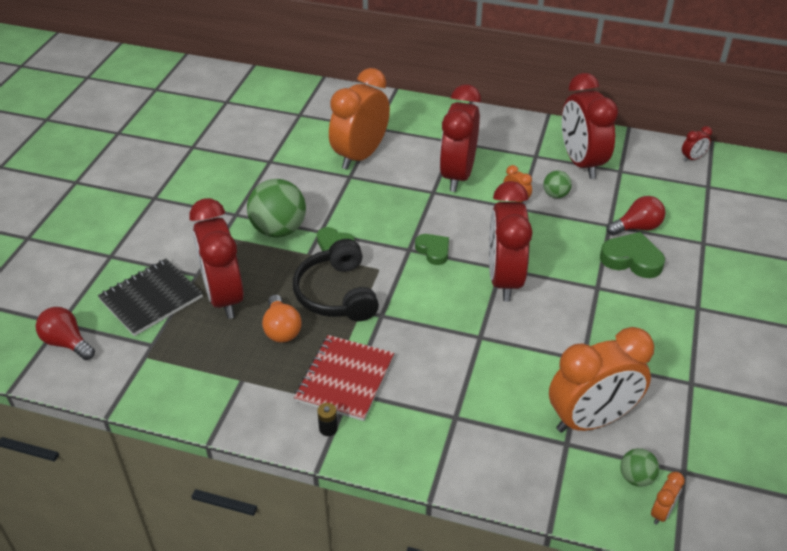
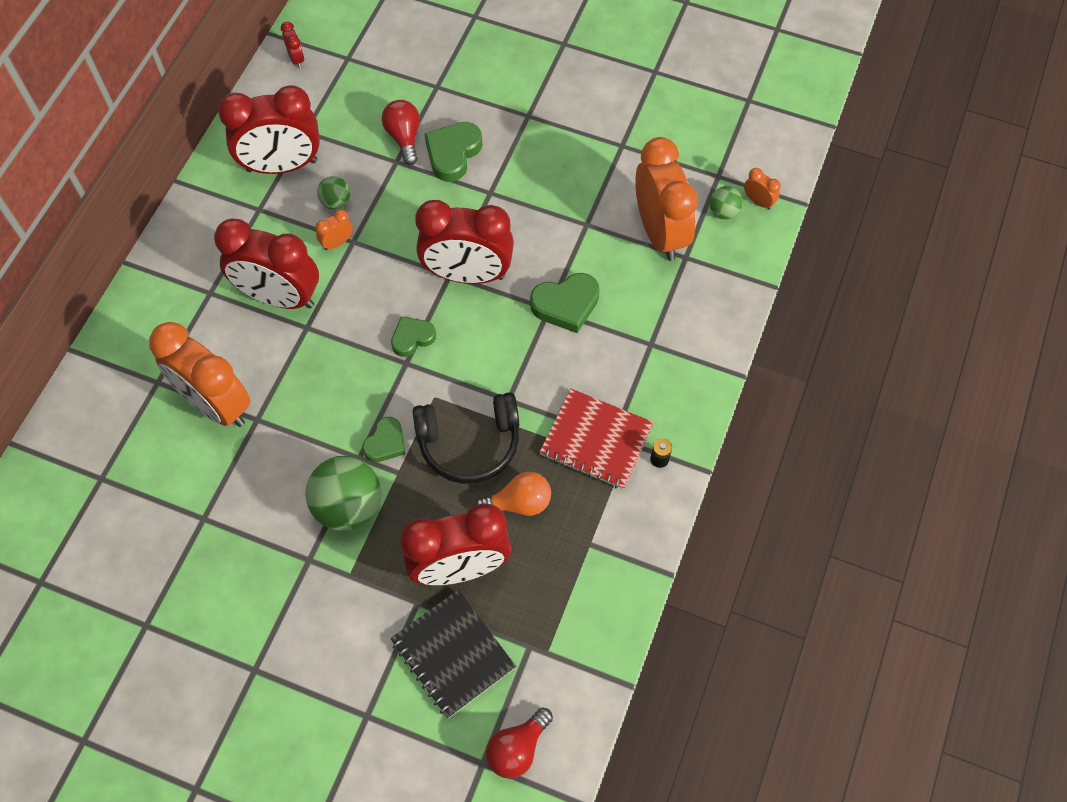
camera: 85 degrees left, 20 degrees up
(487, 349) = (566, 305): none -> green heart

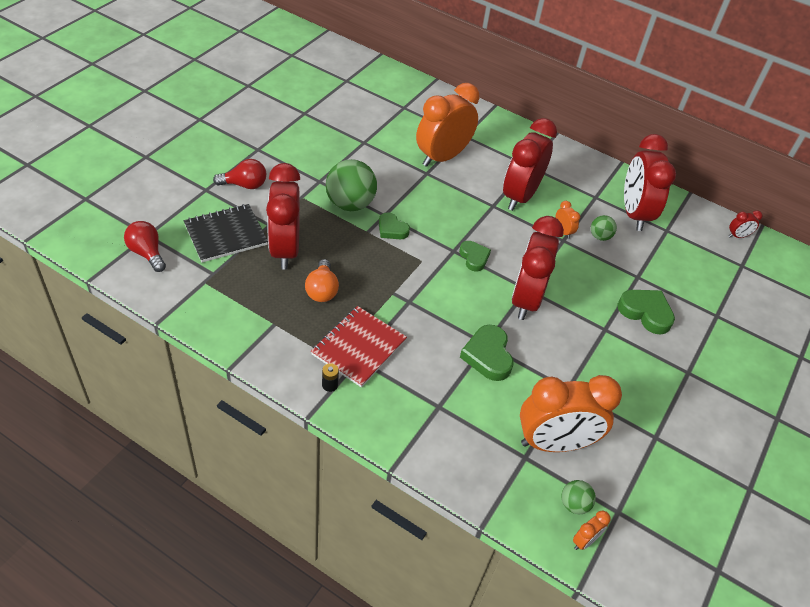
camera: 95 degrees right, 15 degrees down
(404, 137) = (662, 285): red light bulb -> red light bulb (244, 185)
(469, 444) = (378, 272): black headphones -> none

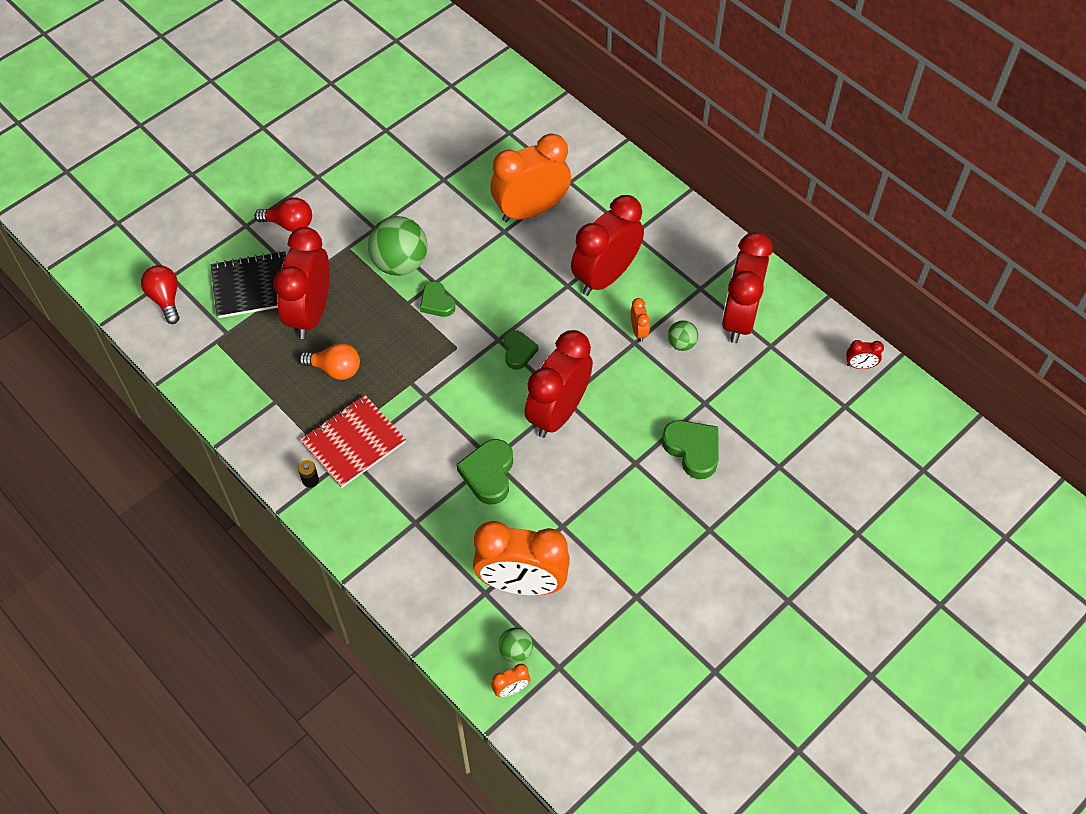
camera: 20 degrees right, 10 degrees up
(322, 290) = (335, 369): orange light bulb -> orange light bulb turned 90 degrees counterclockwise

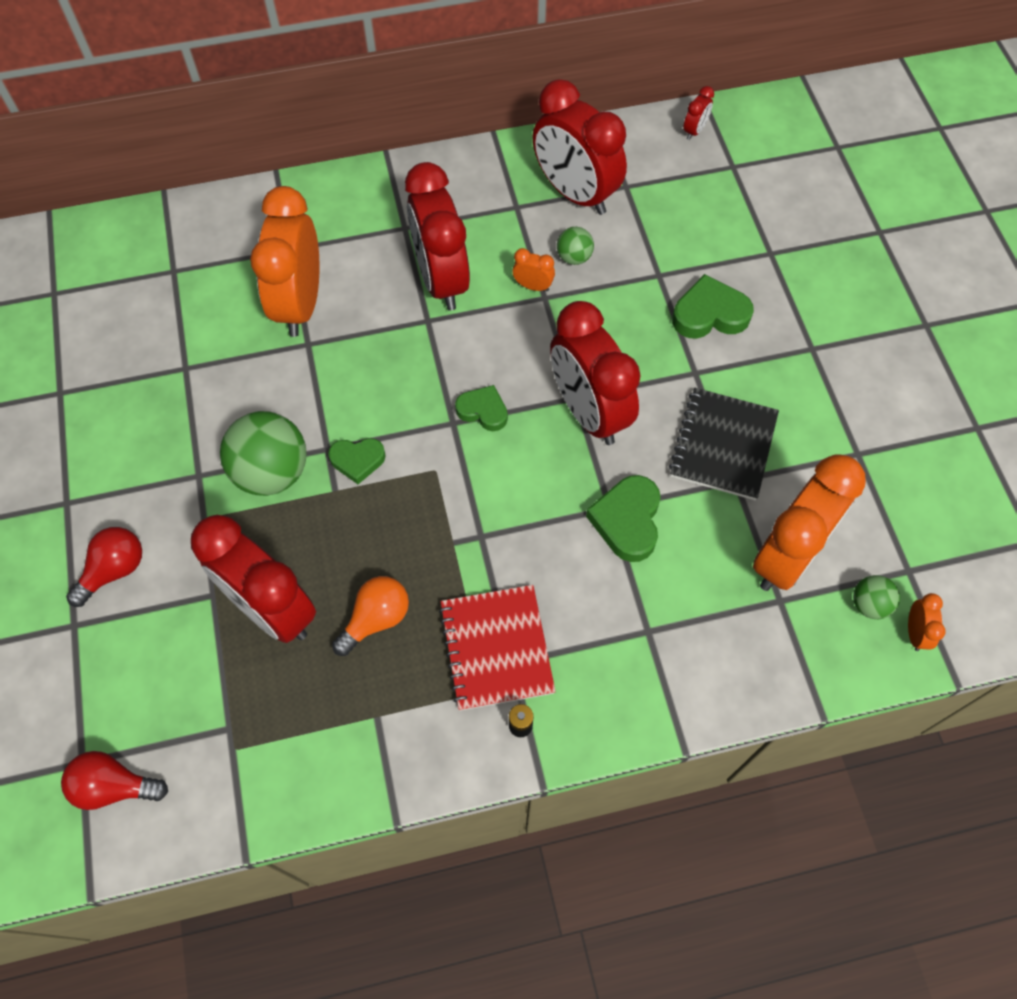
camera: 60 degrees left, 5 degrees up
(252, 286) = (178, 661): black notebook -> black notebook (723, 445)
(488, 474) = (627, 521): green heart -> green heart turned 60 degrees clockwise

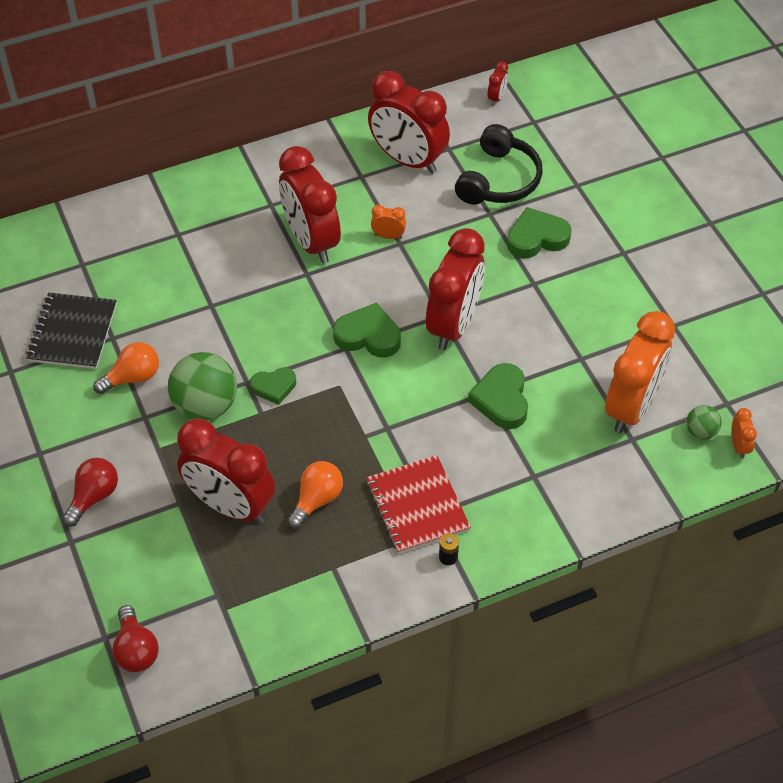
camera: 10 degrees left, 10 degrees down
(114, 786) = (136, 650): red light bulb -> red light bulb turned 105 degrees counterclockwise
(196, 422) = (133, 377): none -> orange light bulb
(300, 304) = (197, 276): orange clock -> none
(483, 411) = (368, 336): green heart -> green heart, size x1.53
(574, 257) = (417, 209): green ball -> none
(588, 412) = (454, 325): red clock -> red clock turned 120 degrees counterclockwise
(678, 234) = (499, 180): none -> black headphones
(723, 445) = (566, 334): black notebook -> black notebook (72, 333)

